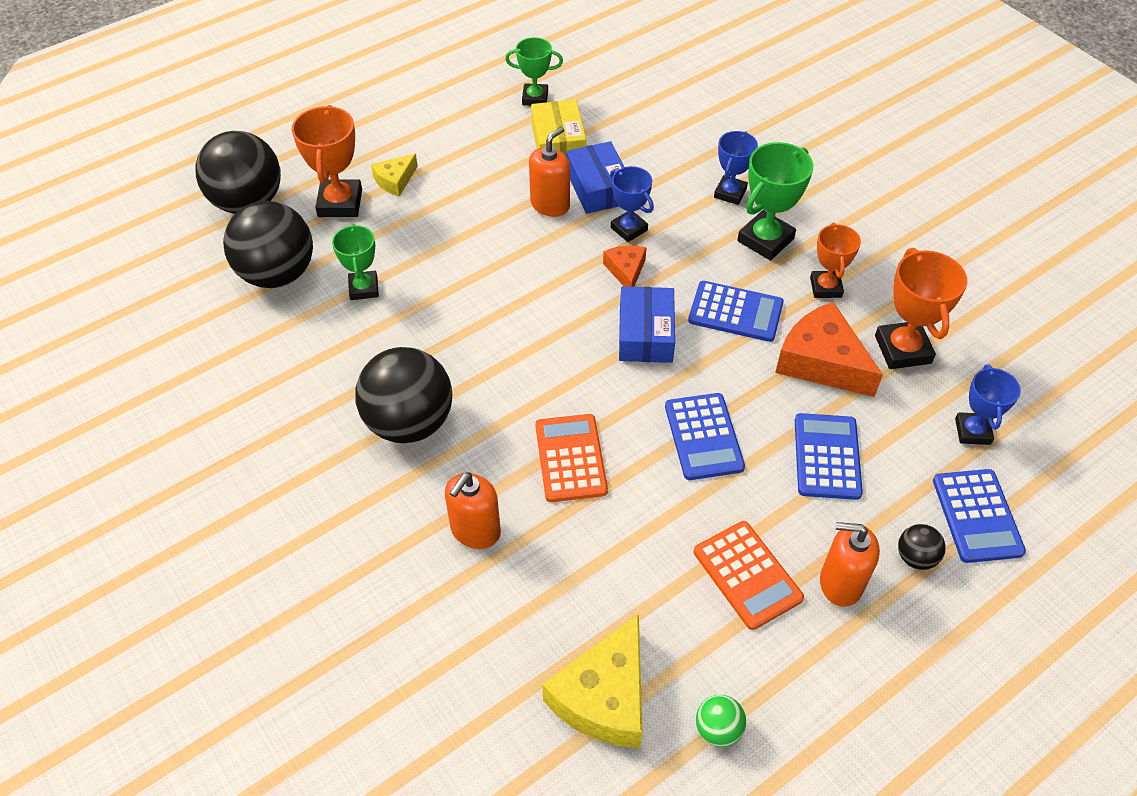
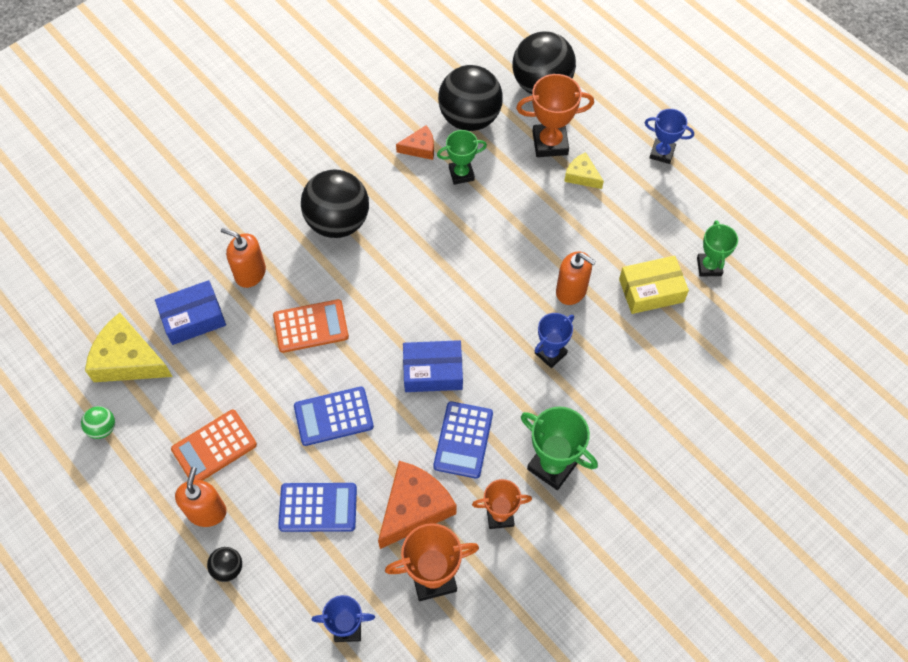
camera: 85 degrees right, 10 degrees up
(598, 188) = (598, 326): blue box -> blue box (193, 318)
(626, 271) = (501, 353): orange cheese -> orange cheese (420, 148)
(730, 193) = (609, 435): blue trophy -> blue trophy (662, 153)
(977, 516) = (265, 620): blue calculator -> none

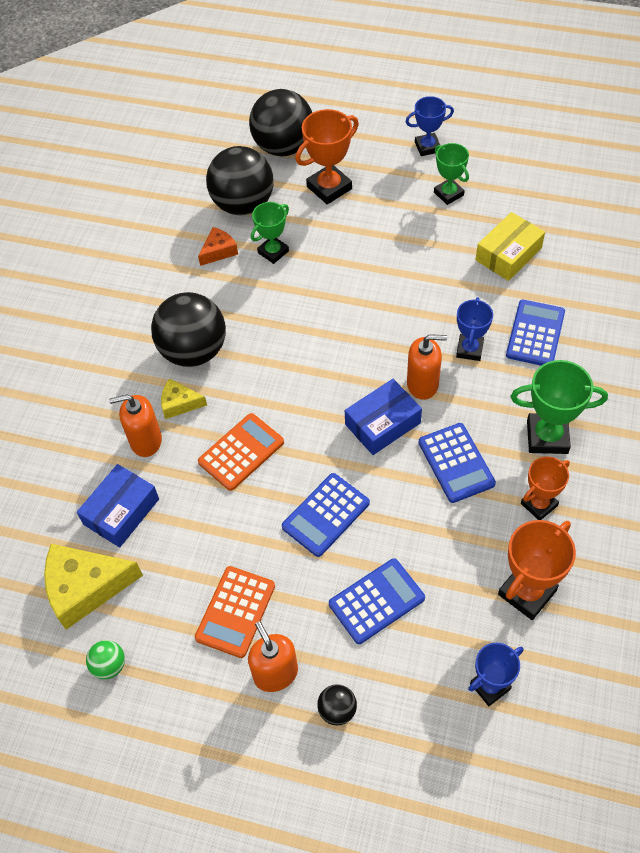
camera: 30 degrees left, 5 degrees down
(414, 508) = (461, 545): orange cheese -> none
(571, 291) = (444, 291): orange soap dispenser -> orange soap dispenser (422, 384)
(582, 176) = (377, 198): yellow cheese -> yellow cheese (179, 403)
(615, 373) = (535, 334): none -> blue calculator
(709, 266) = (537, 211): green trophy -> green trophy (448, 194)

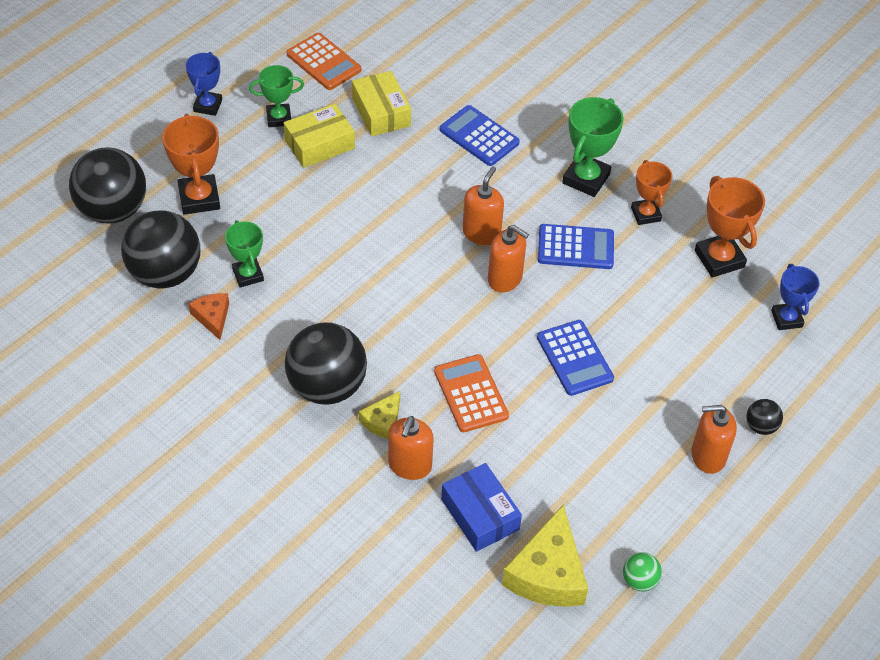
camera: 70 degrees left, 5 degrees down
(235, 612) = (635, 462): orange calculator -> orange calculator (323, 62)
(376, 601) = (676, 358): blue calculator -> none
(382, 423) = (505, 278): blue box -> orange soap dispenser
(440, 232) = (319, 144): none -> yellow box
(469, 349) = (466, 185): blue trophy -> none

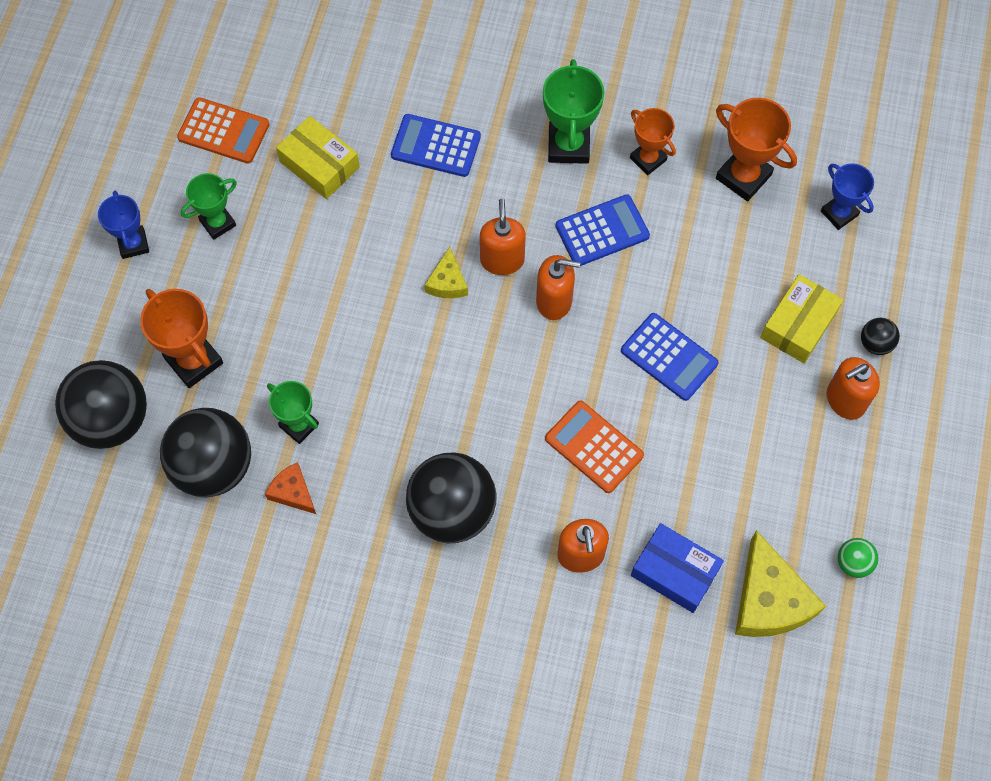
camera: 25 degrees left, 15 degrees up
(319, 144) = (279, 234): yellow box -> yellow box (798, 325)
(383, 421) = (529, 521): yellow cheese -> yellow cheese (447, 282)

